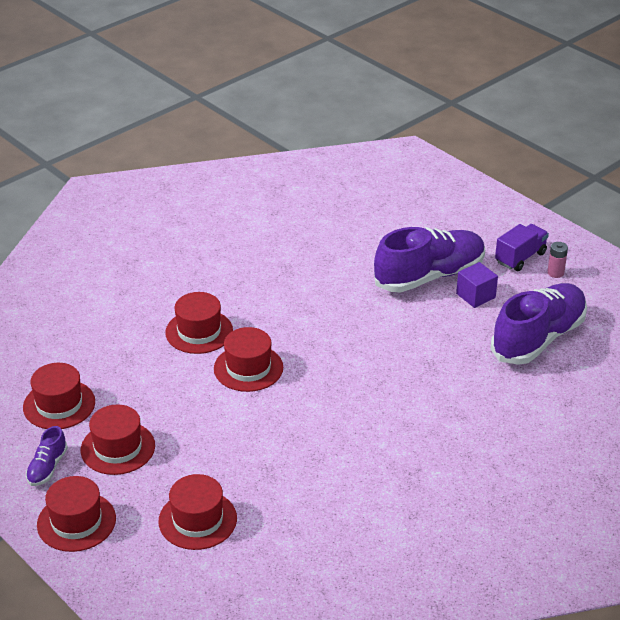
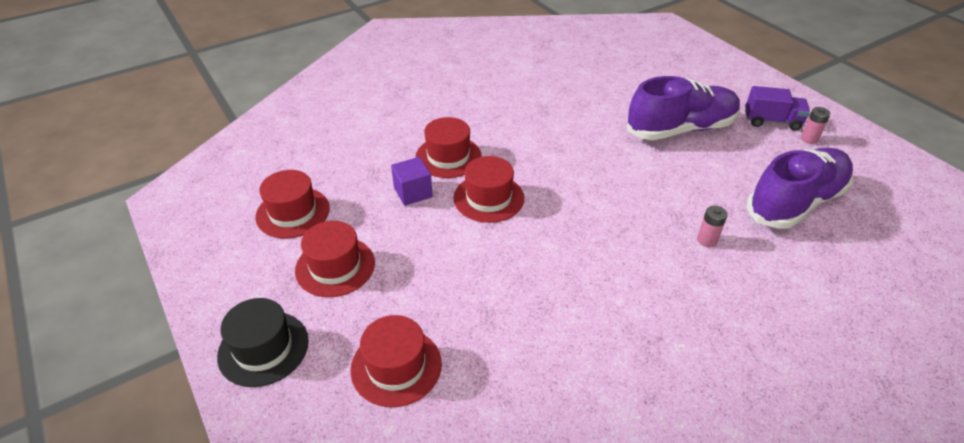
camera: 10 degrees right, 5 degrees up
(47, 467) = (257, 279): purple shoe -> none
(76, 521) = (263, 348): red hat -> black hat
(457, 383) = (706, 240): none -> pink battery
(475, 296) = (727, 152): purple cube -> purple cube (413, 192)
(520, 257) = (772, 121): purple truck -> purple truck turned 45 degrees clockwise

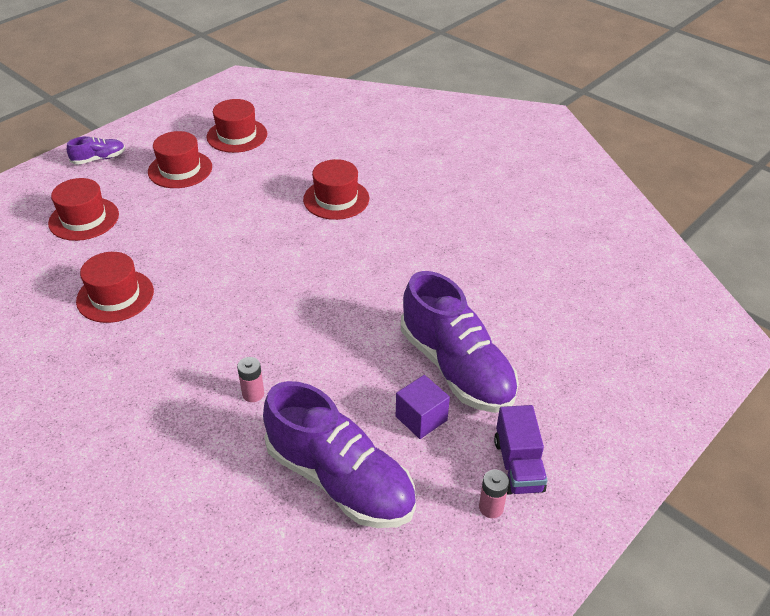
camera: 75 degrees right, 0 degrees up
(263, 348) = (99, 159): black hat -> purple shoe
(413, 192) = (278, 189): purple cube -> purple cube (421, 418)
(488, 198) = (282, 233): red hat -> red hat (115, 296)

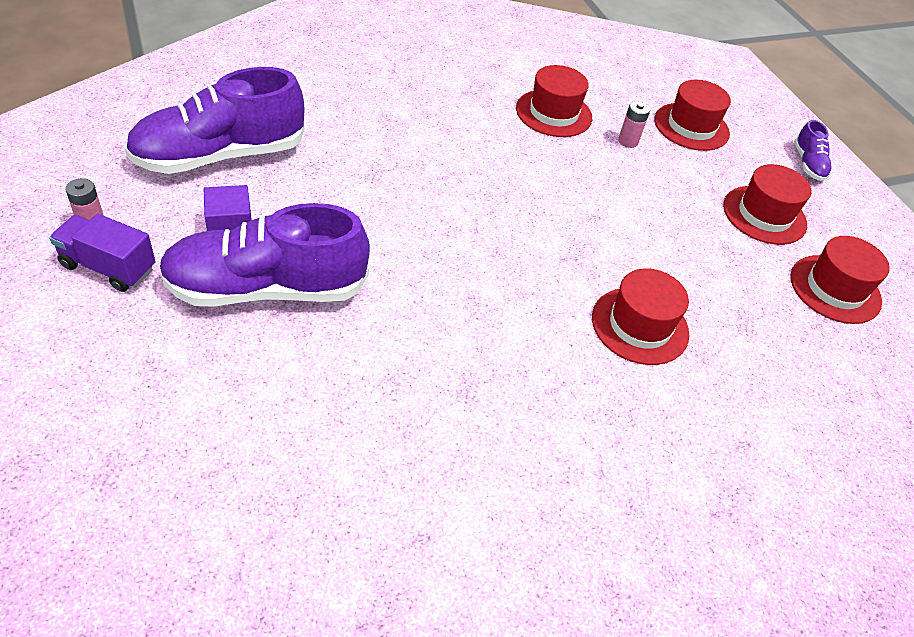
camera: 110 degrees right, 5 degrees up
(253, 394) = (361, 146): pink battery -> pink battery (628, 141)

